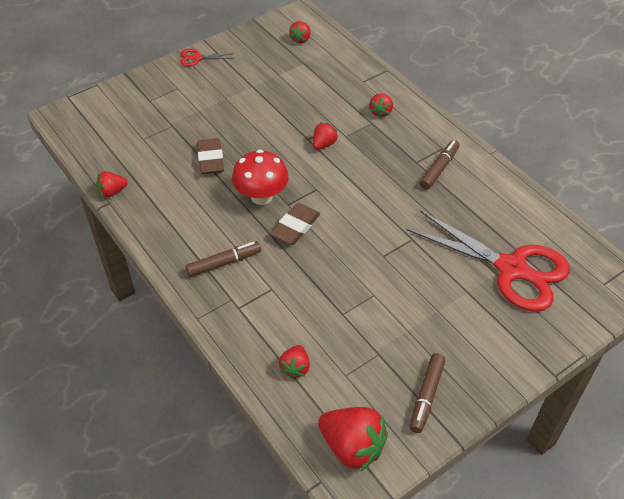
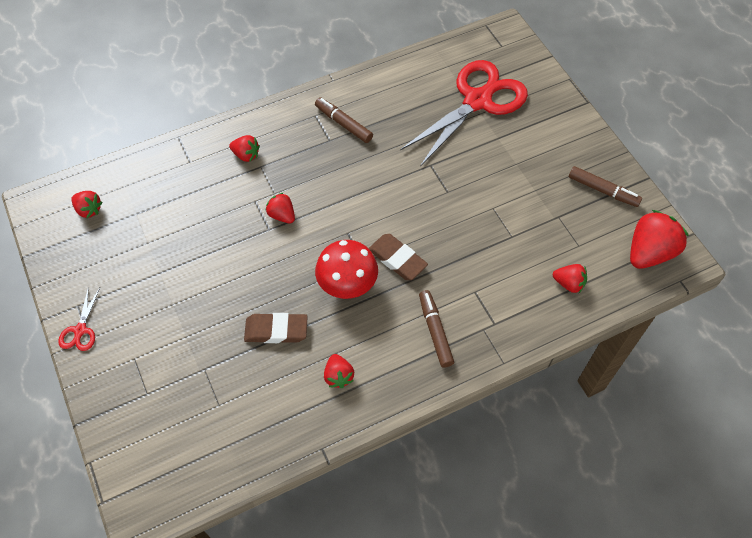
camera: 80 degrees left, 10 degrees up
(112, 192) = (304, 444): red strawberry -> red strawberry (338, 376)

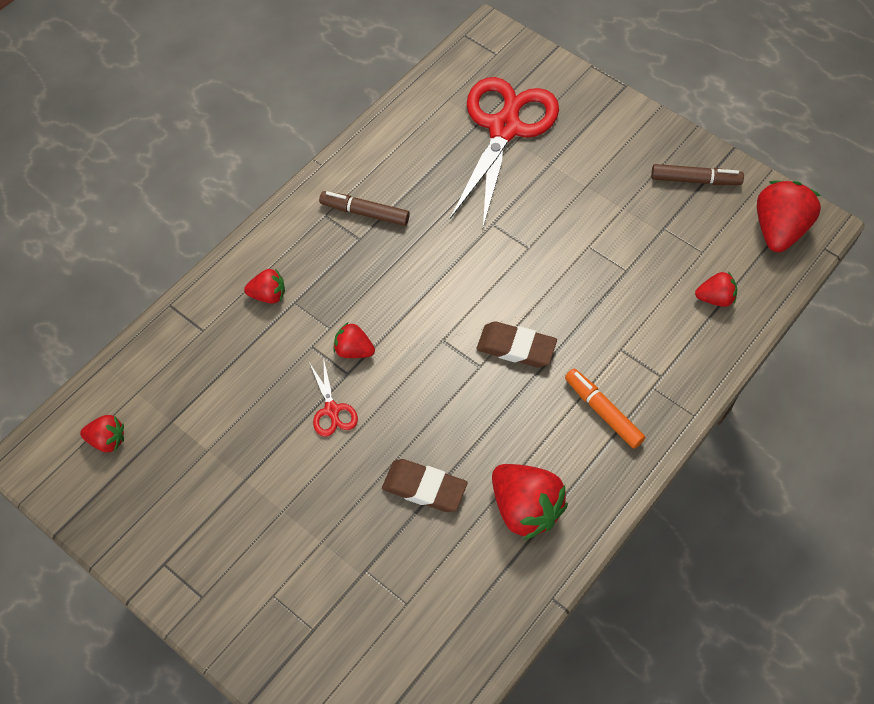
camera: 25 degrees left, 0 degrees up
(80, 330) = (185, 591): red scissors -> red scissors (332, 410)
(276, 330) = (424, 488): brown eraser -> brown eraser turned 45 degrees clockwise
(338, 376) = (525, 509): red strawberry -> red strawberry, size x1.83
(347, 285) = (476, 401): red mushroom -> none
(435, 331) = (603, 411): brown marker -> orange marker

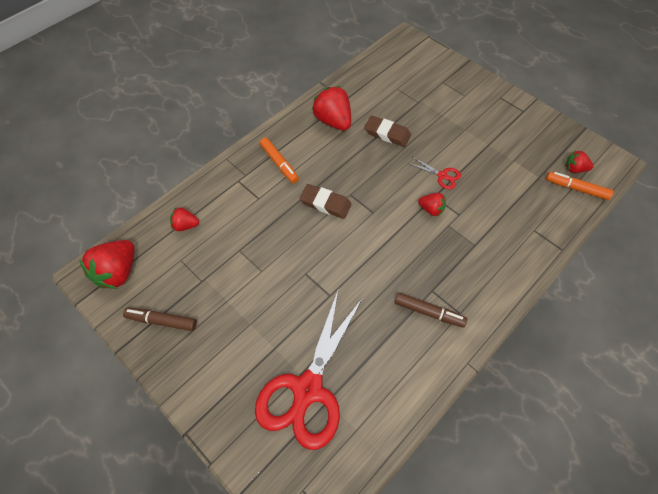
camera: 175 degrees left, 0 degrees up
(117, 403) = (576, 188): none -> orange marker
(268, 295) = (494, 251): red strawberry -> none
(332, 410) = (442, 176): red scissors -> red scissors turned 135 degrees clockwise

